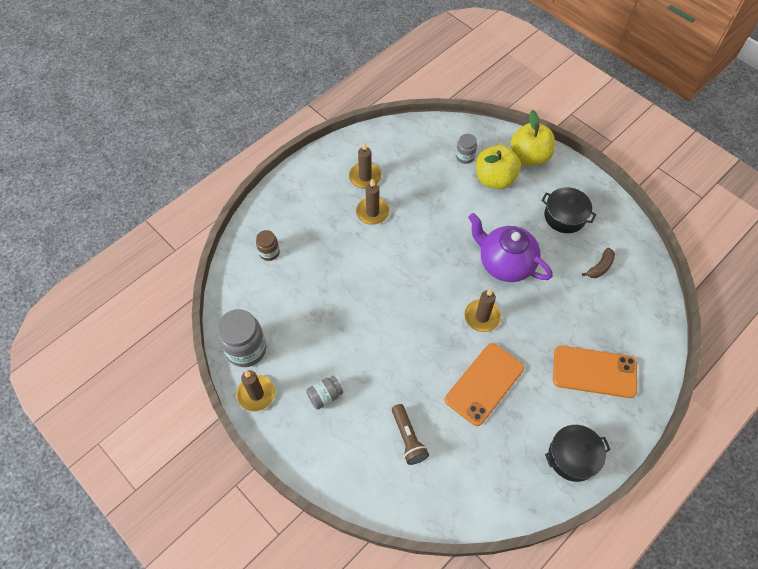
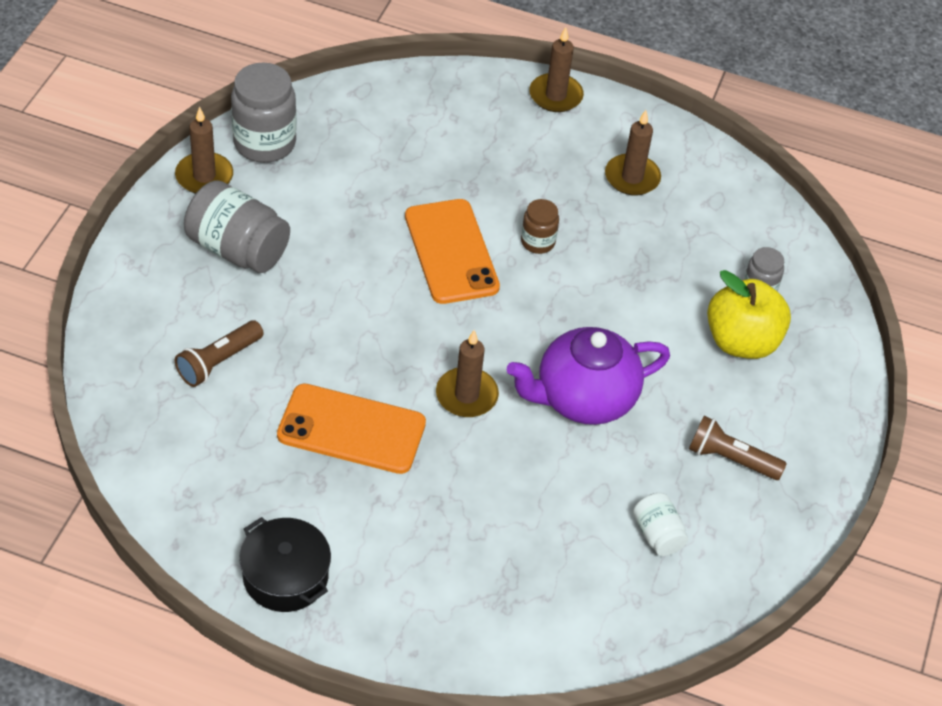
camera: 60 degrees right, 10 degrees down
(269, 252) = (429, 114): brown jar -> brown jar (538, 242)
(325, 396) = (237, 249): grey jar -> grey jar, size x1.84
(372, 212) = (573, 206): brown candle -> brown candle (555, 95)
(505, 263) = (583, 399): purple teapot -> purple teapot turned 120 degrees counterclockwise
(529, 156) = (822, 377): yellow apple -> none
(565, 216) = (730, 459): black pot -> brown flashlight
(594, 372) = (449, 571): orange phone -> orange phone (451, 252)
(600, 267) = (657, 534): brown banana -> white jar

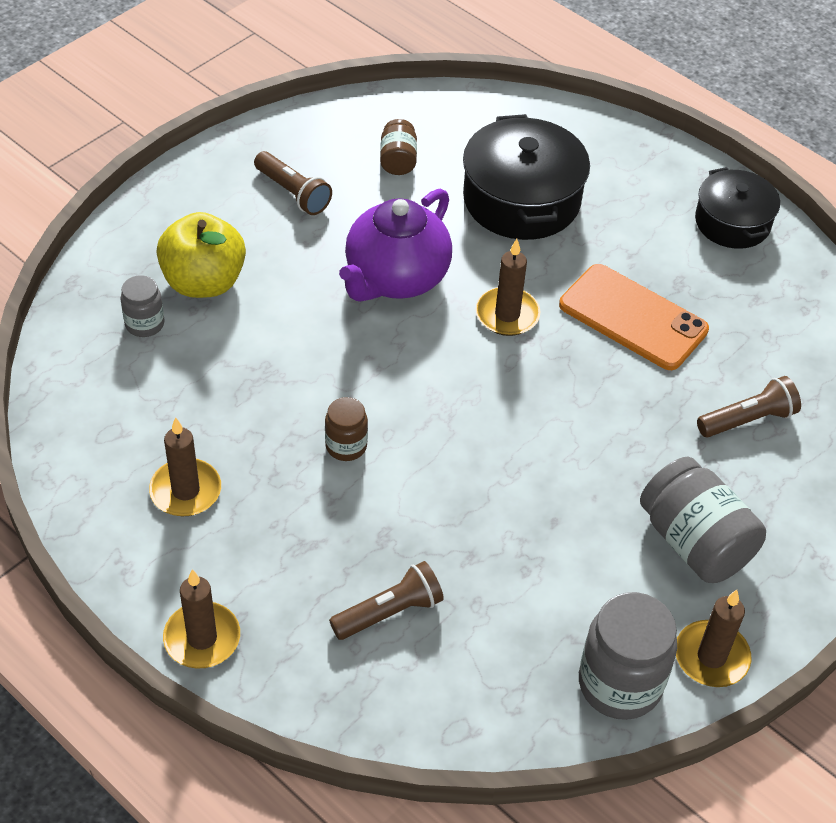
camera: 155 degrees left, 0 degrees up
(442, 143) = (390, 612): none -> brown flashlight
(451, 252) = (450, 464): orange phone -> none
(511, 529) = (522, 200): none -> black pot
(583, 399) = (395, 278): purple teapot -> purple teapot turned 120 degrees clockwise
(657, 534) = (398, 160): white jar -> brown jar

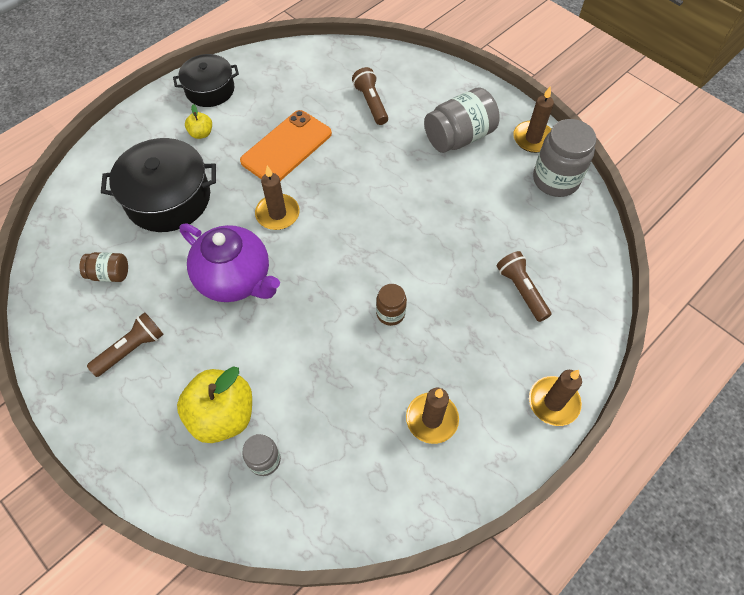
camera: 85 degrees left, 10 degrees up
(643, 221) = (201, 133): none -> yellow apple

